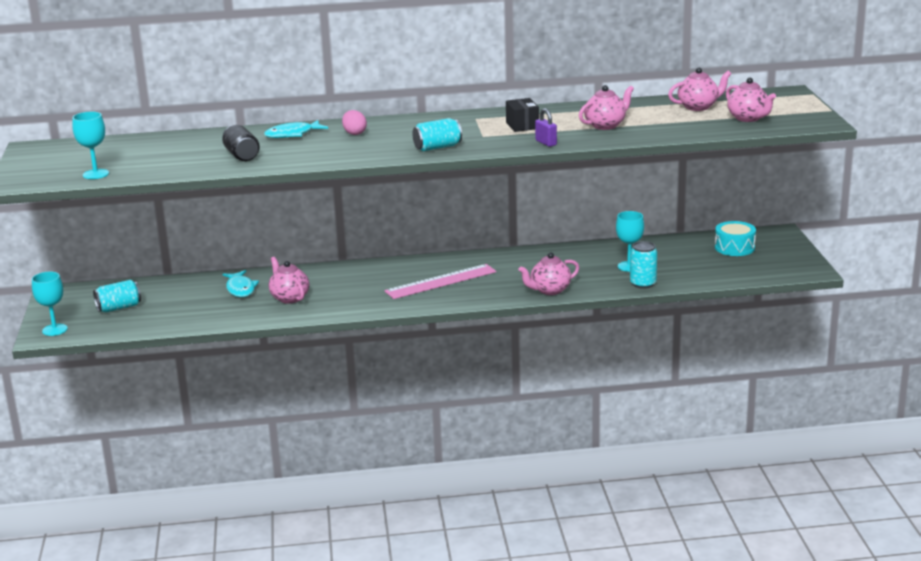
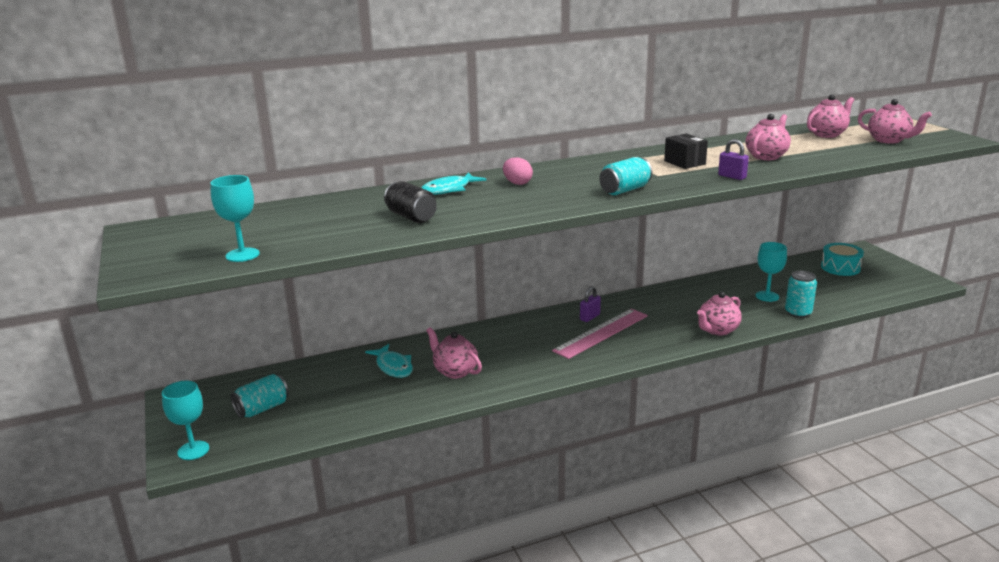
camera: 15 degrees left, 0 degrees up
(442, 267) = (590, 317): none -> purple padlock

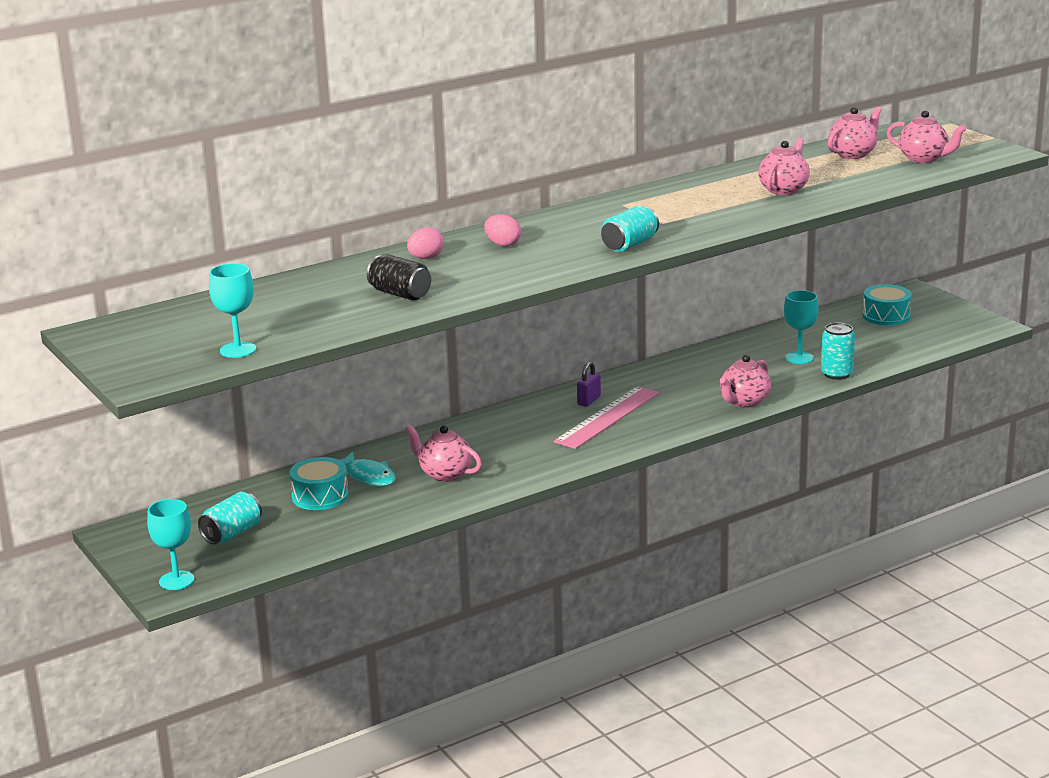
camera: 10 degrees left, 0 degrees up
(348, 381) = (320, 496): none -> turquoise drum
(449, 190) = (426, 258): turquoise fish -> pink egg
(684, 162) = (690, 204): black box -> none
(732, 177) = (747, 219): purple padlock -> none

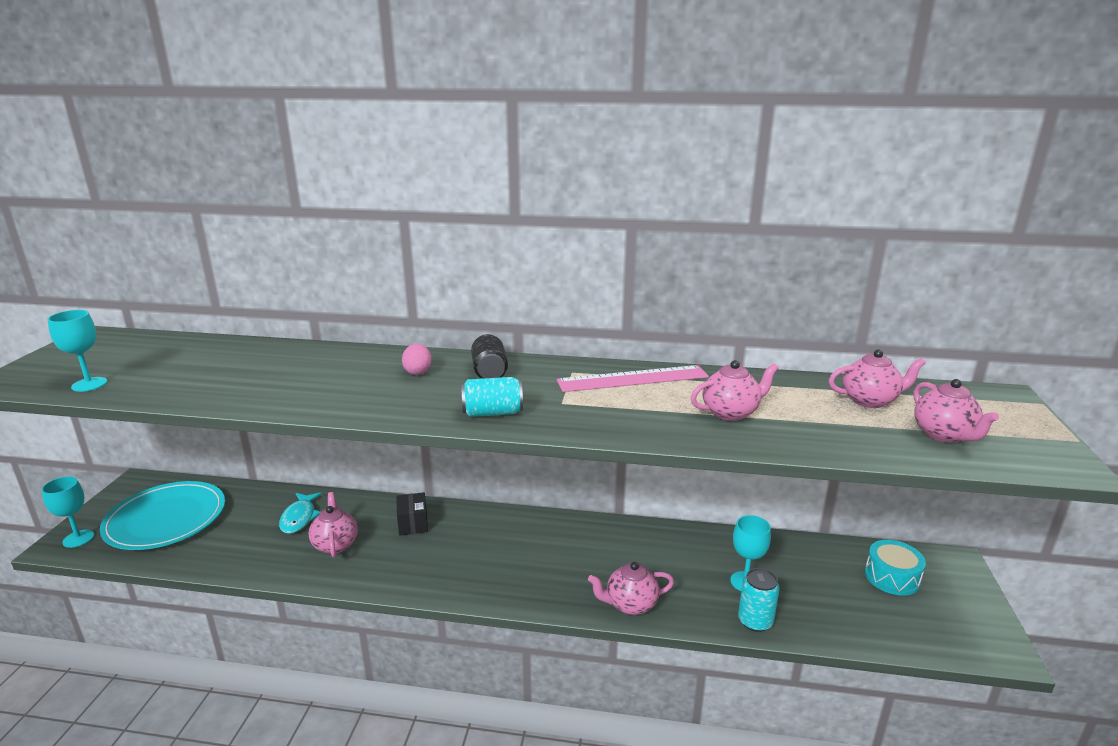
camera: 40 degrees right, 0 degrees up
(232, 534) = (166, 519): turquoise can -> turquoise plate
(320, 496) = (251, 518): turquoise drum -> none
(400, 294) = (265, 384): black can -> black can (489, 371)
(426, 258) = (351, 362): pink egg -> none
(483, 435) = (413, 524): none -> black box
(589, 401) = (524, 532): purple padlock -> none
(607, 417) = (510, 556): pink ruler -> pink ruler (632, 379)

